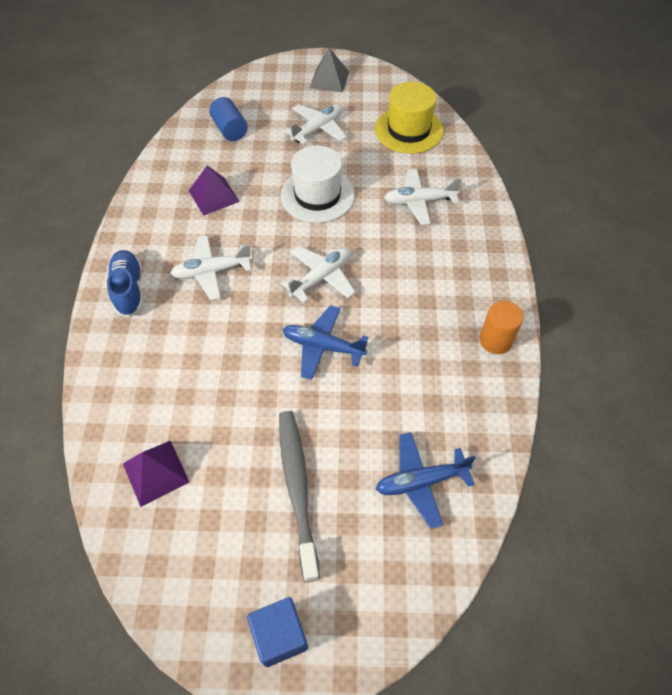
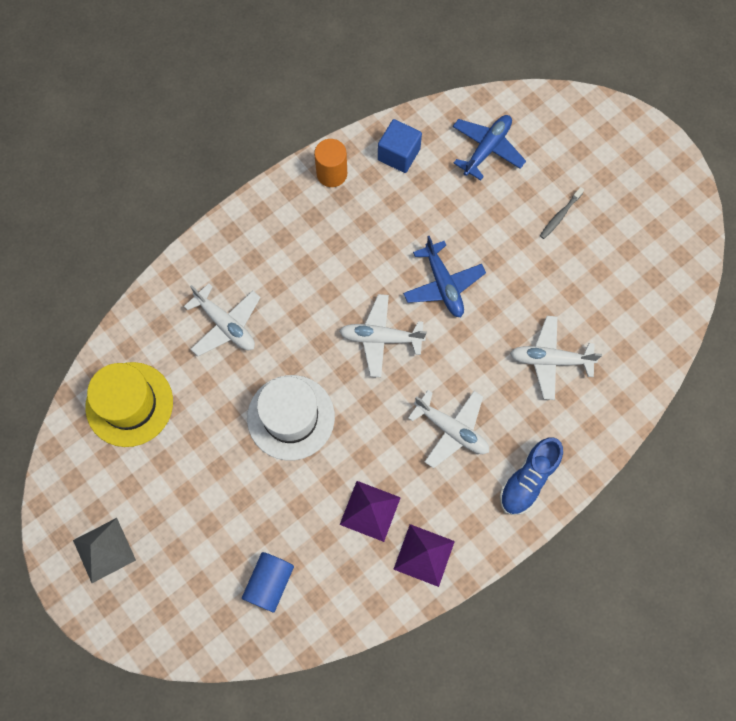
camera: 130 degrees left, 15 degrees up
(155, 472) = (634, 310): purple pyramid -> purple pyramid (424, 555)
(279, 635) = (646, 158): blue cube -> blue cube (399, 154)
(297, 488) = (560, 216): grey toothbrush -> grey toothbrush, size x0.46
(318, 129) = (197, 493): white plane -> white plane (550, 360)
(421, 481) = (487, 149): blue plane -> blue plane turned 90 degrees counterclockwise

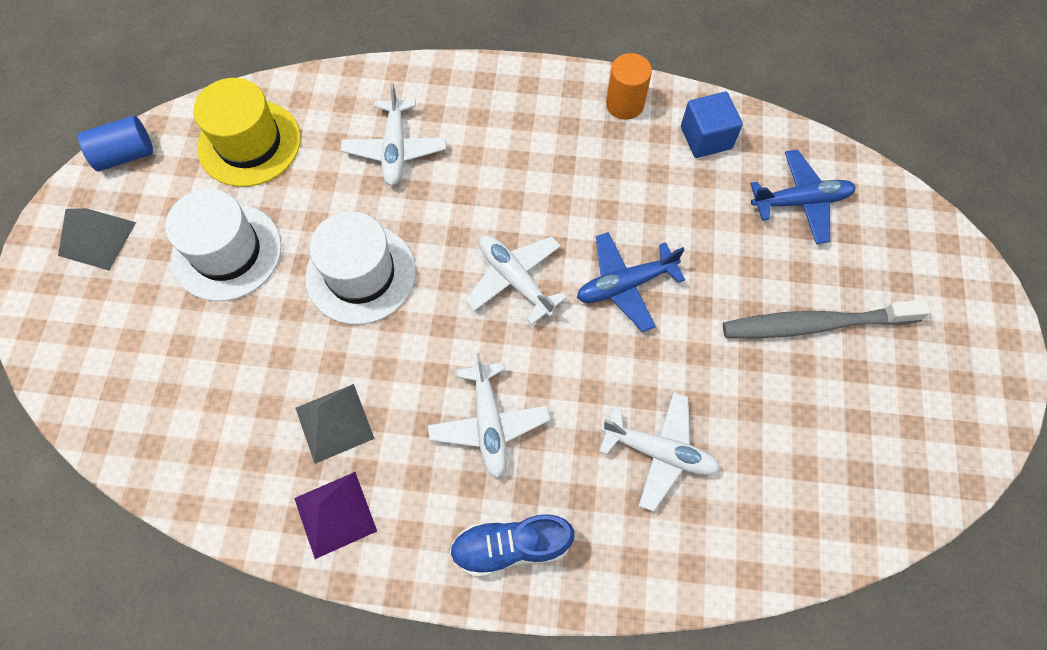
camera: 45 degrees right, 5 degrees down
(196, 480) = (227, 252): none -> white hat
(269, 583) = (182, 398): blue cylinder -> blue cylinder (125, 155)
(370, 510) = (334, 423): purple pyramid -> grey pyramid
(443, 284) = (625, 285): blue plane -> blue plane turned 45 degrees clockwise
(550, 360) = (659, 452): white plane -> white plane turned 150 degrees clockwise
(560, 216) = (815, 324): grey toothbrush -> grey toothbrush, size x2.17

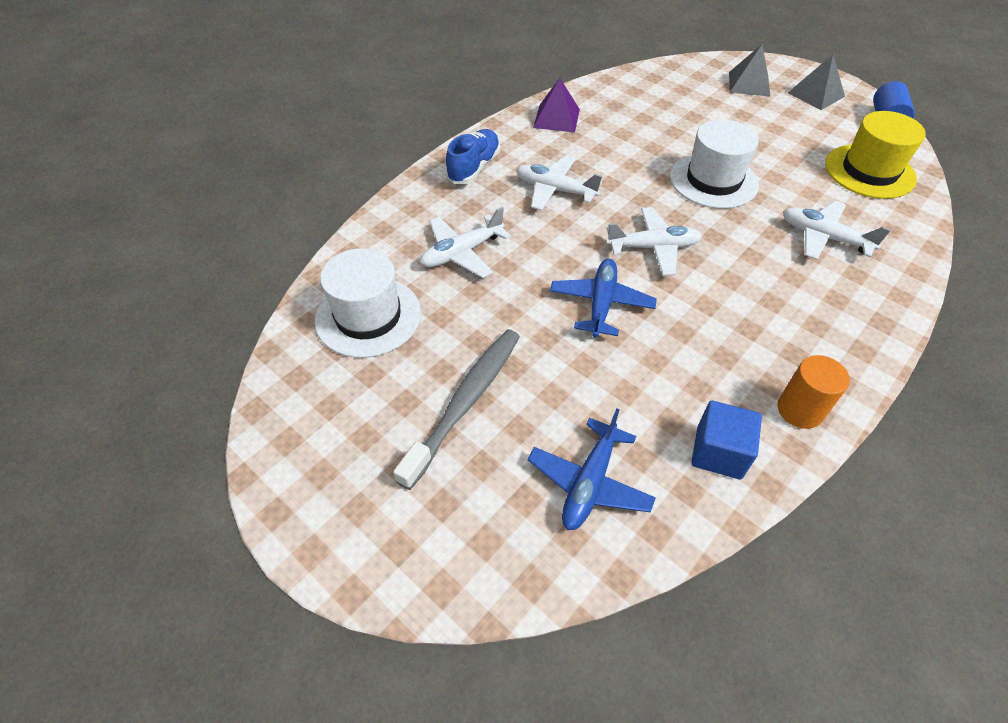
camera: 125 degrees right, 15 degrees down
(227, 252) = (772, 135): white hat -> white hat (368, 316)
(334, 423) = (612, 135): grey pyramid -> grey pyramid (749, 84)

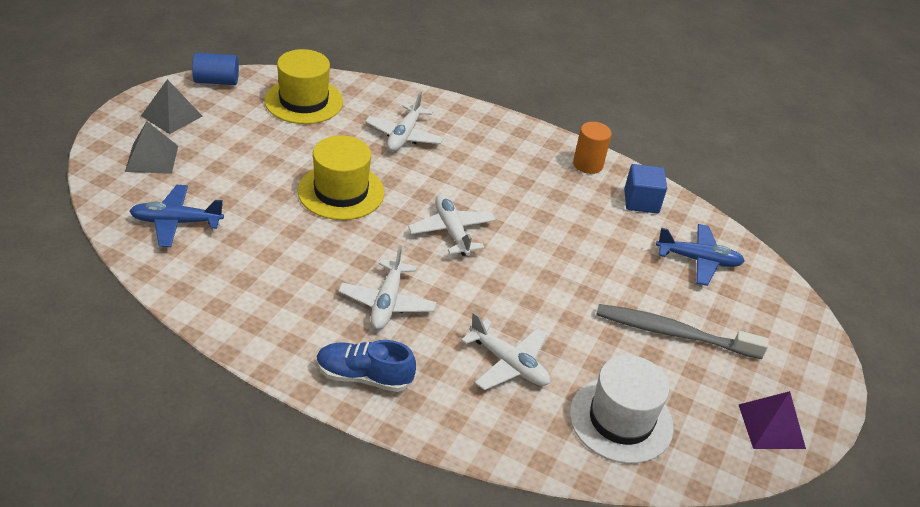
camera: 110 degrees left, 10 degrees down
(556, 118) = (245, 312): purple pyramid -> purple pyramid (771, 426)
(601, 304) = (534, 261): blue plane -> blue plane (176, 222)
(713, 180) = (341, 192): white hat -> yellow hat

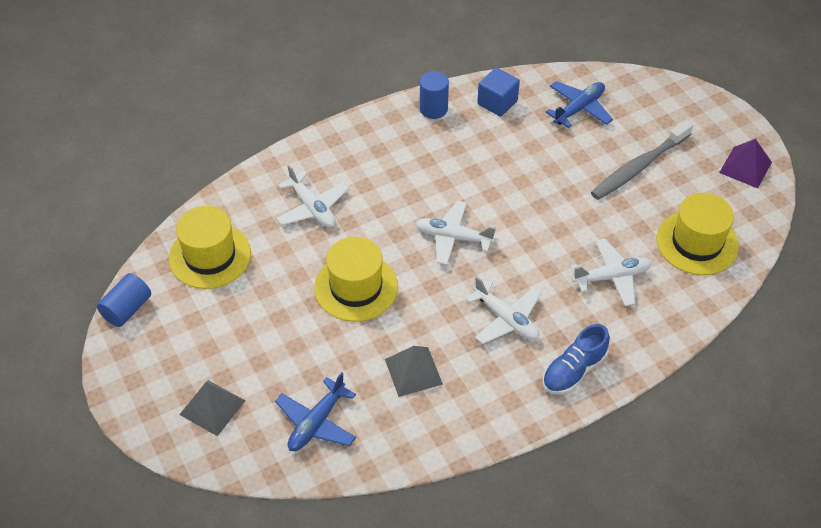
camera: 50 degrees left, 10 degrees up
(171, 116) = (157, 367): grey pyramid -> grey pyramid (413, 371)
(588, 164) = (433, 109): orange cylinder -> blue cylinder
(621, 420) = (697, 243): white hat -> yellow hat

